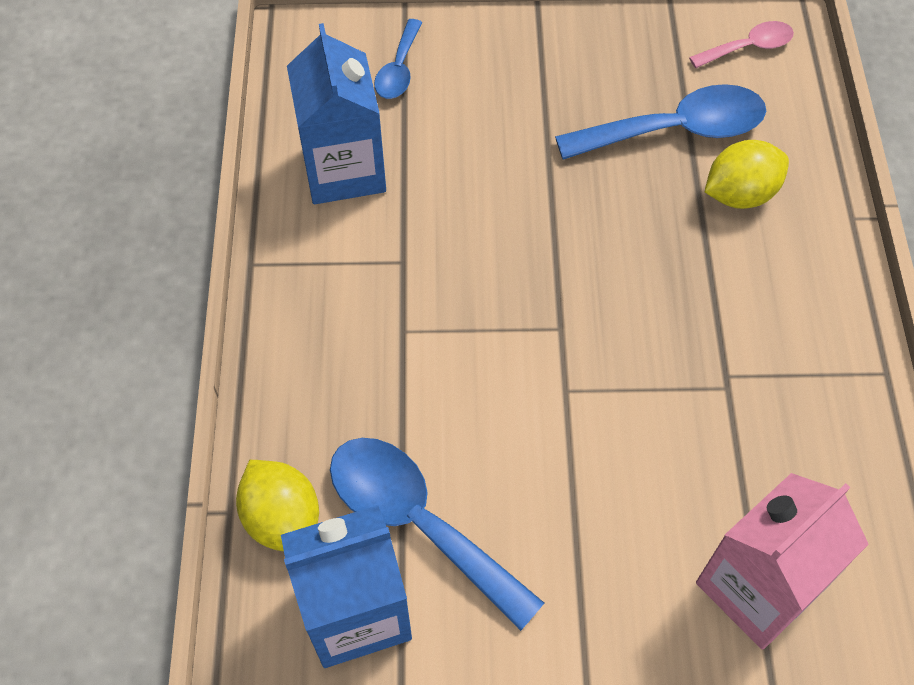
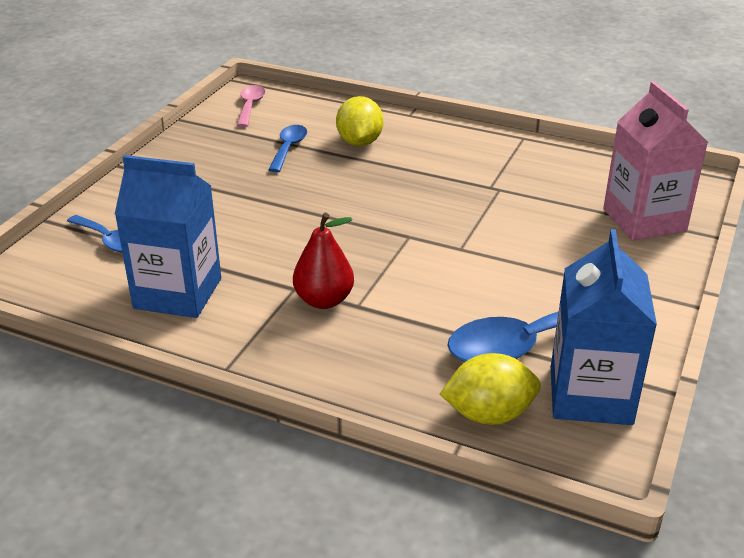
camera: 65 degrees left, 25 degrees down
(395, 297) = (324, 300): none -> red pear
(675, 130) = (288, 148): blue spoon -> blue spoon, size x0.54

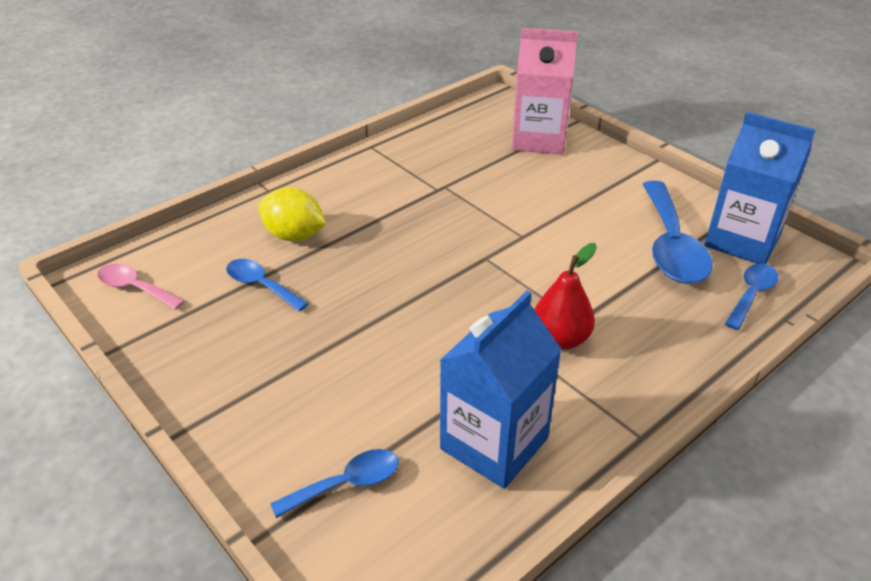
camera: 65 degrees left, 5 degrees up
(489, 414) = (751, 295): yellow lemon -> blue spoon

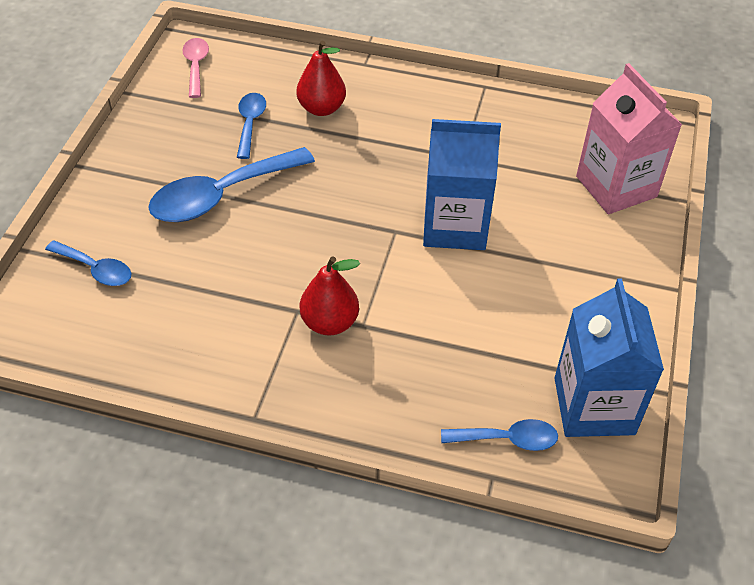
camera: 55 degrees right, 10 degrees up
(294, 235) = (321, 108): yellow lemon -> red pear
(494, 443) = (184, 330): blue carton -> blue carton (455, 226)
(671, 246) = (531, 352): blue spoon -> blue spoon (221, 195)

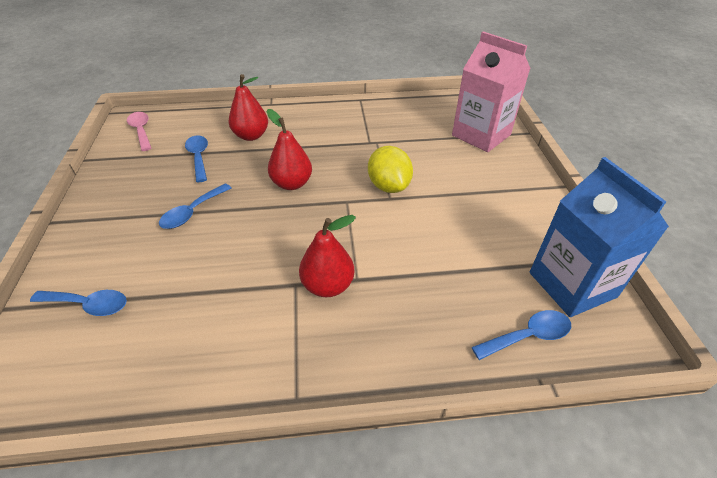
camera: 20 degrees left, 5 degrees down
(221, 195) = (192, 212): blue spoon -> blue spoon, size x0.54
(343, 190) = (292, 183): none -> red pear
(455, 226) = (389, 186): blue carton -> yellow lemon

